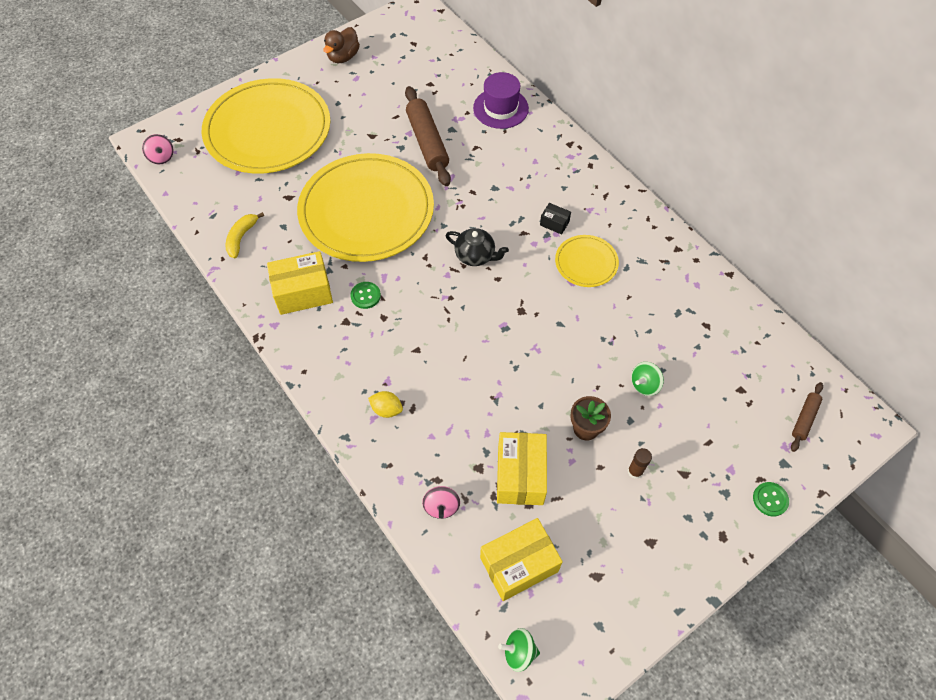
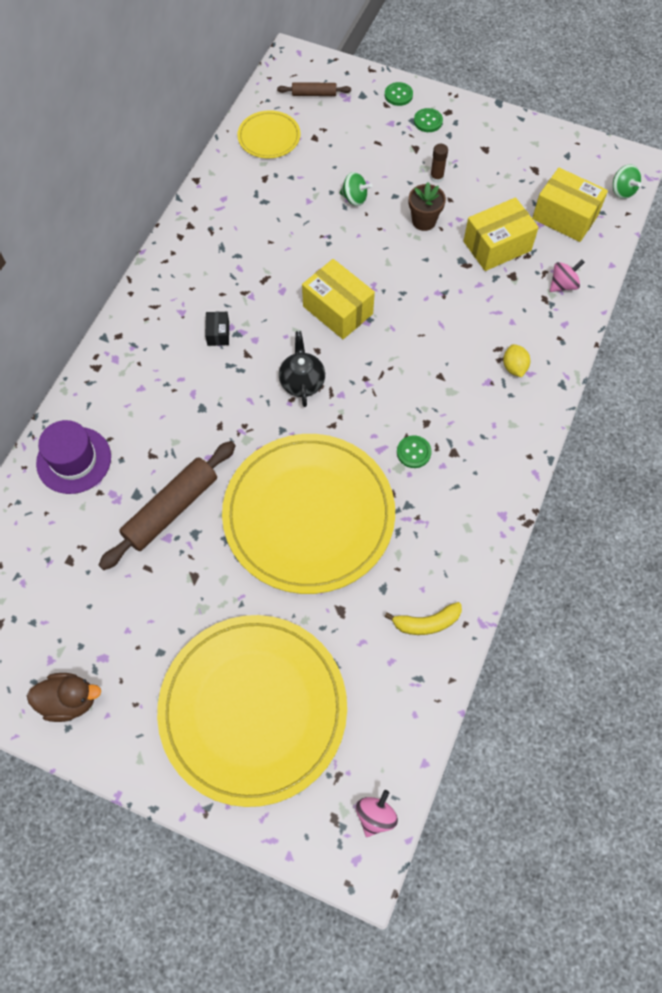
camera: 120 degrees left, 5 degrees up
(303, 292) = (449, 512): yellow box -> yellow box (338, 310)
(586, 262) = (251, 288): yellow plate -> yellow plate (269, 137)
(717, 507) = (428, 121): none -> green button

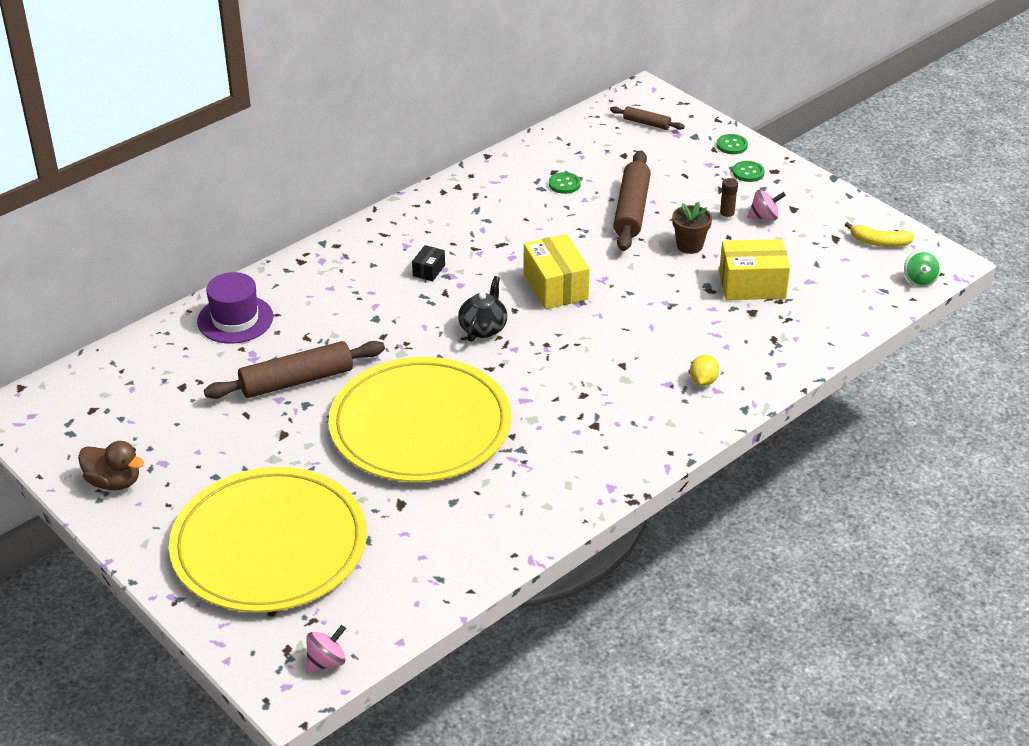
camera: 25 degrees right, 25 degrees down
(269, 137) = (579, 143): yellow plate -> none
(354, 198) = (631, 210): green spinning top -> brown rolling pin
(413, 452) = (555, 412): green button -> green button (564, 184)
(426, 623) = (476, 541): yellow banana -> yellow banana (879, 242)
(563, 285) = (801, 334): pink spinning top -> pink spinning top (764, 217)
(565, 217) = (841, 283): yellow box -> none

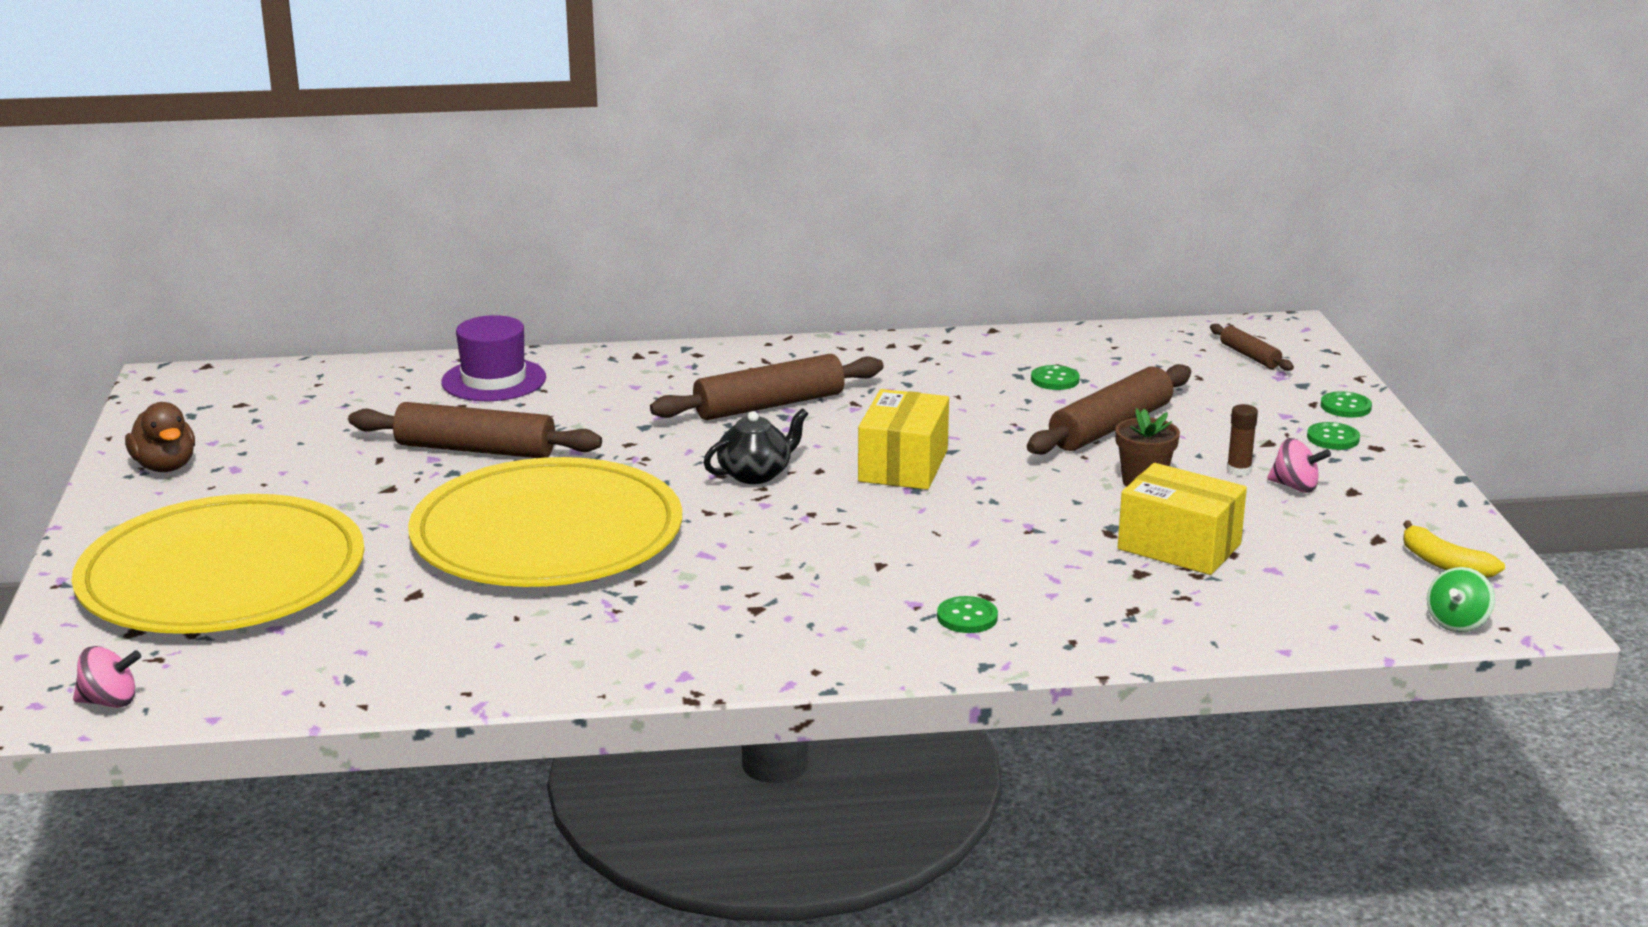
camera: 35 degrees right, 15 degrees down
(429, 270) = (769, 405): black box -> brown rolling pin
(703, 381) = (967, 617): yellow lemon -> green button

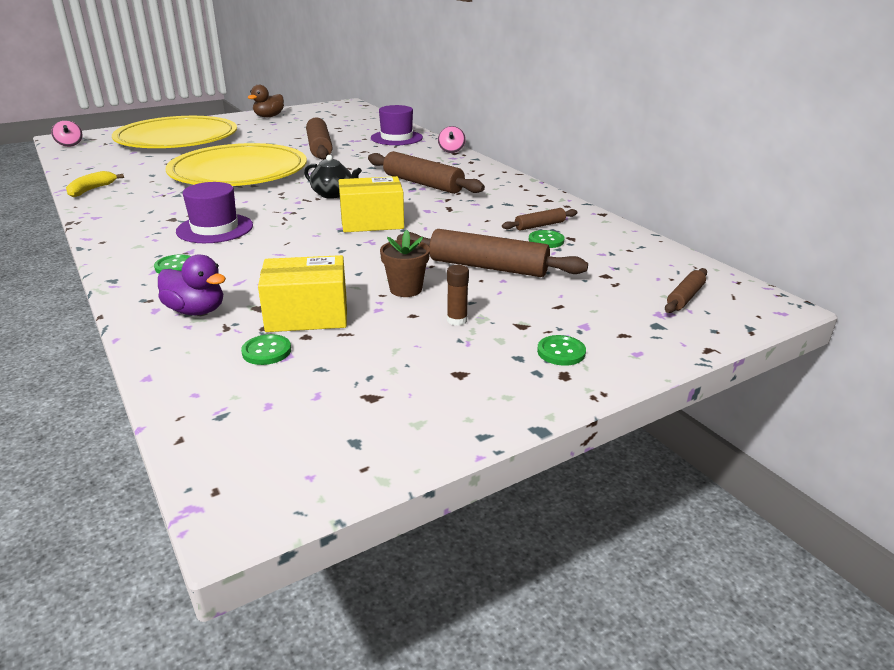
camera: 65 degrees right, 5 degrees up
(833, 578) = (215, 228): none -> purple hat
(1003, 372) = (539, 225): none -> brown rolling pin
(1126, 612) = (196, 311): none -> purple duck
(1179, 546) = (307, 315): yellow box -> yellow box turned 75 degrees clockwise
(1295, 487) = (446, 347): pink spinning top -> pink spinning top (451, 151)
(1345, 407) = (635, 350): green button -> green button (266, 351)
(1444, 564) = (339, 439): yellow banana -> yellow banana (91, 190)
(1457, 623) = (217, 459): green spinning top -> none

